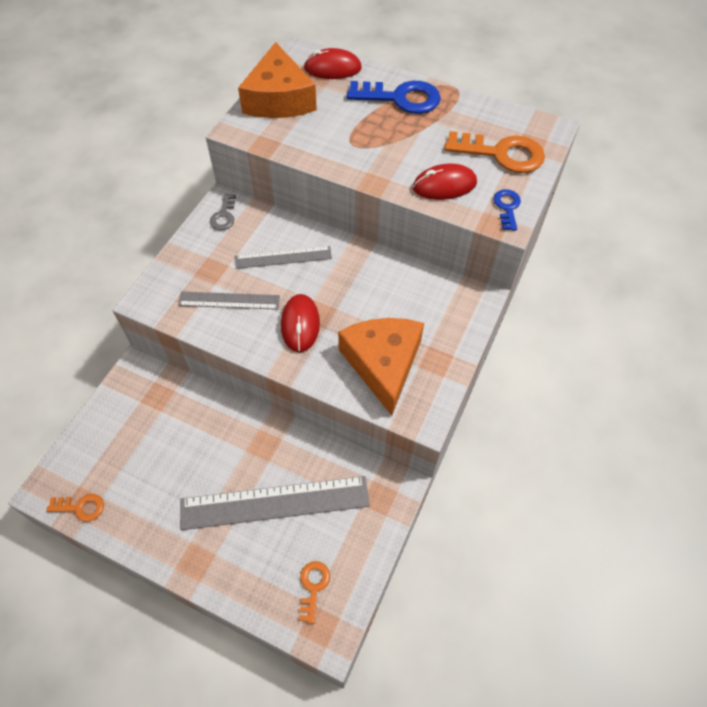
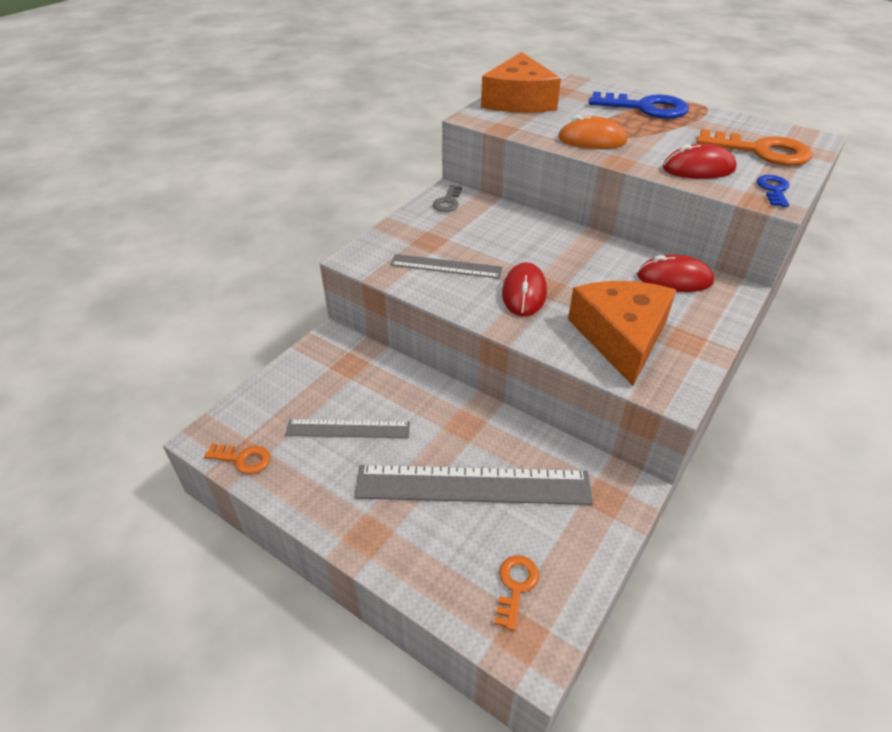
camera: 10 degrees right, 15 degrees down
(283, 257) = (508, 238): grey ruler -> grey ruler (348, 429)
(332, 68) = (574, 86): red mouse -> red mouse (674, 279)
(349, 154) = (592, 140): none -> orange mouse

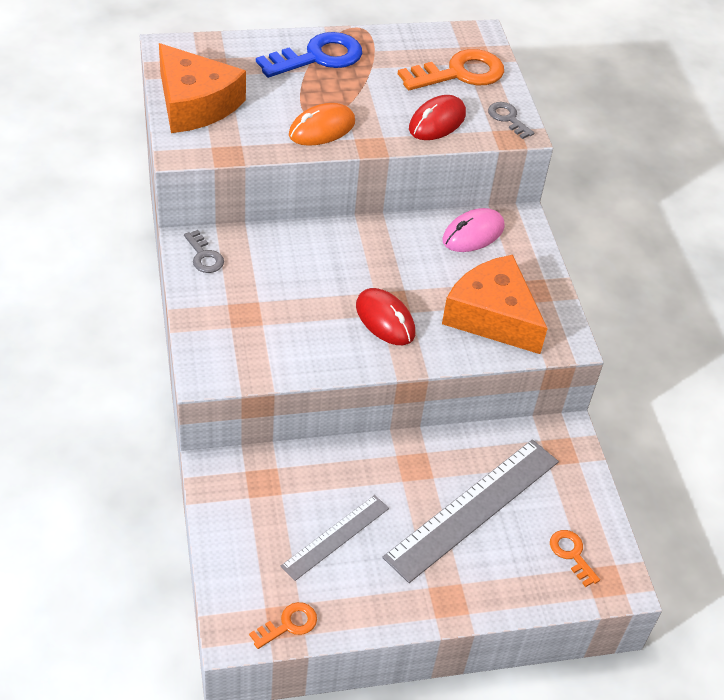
camera: 50 degrees left, 5 degrees up
(446, 266) = (293, 332): grey ruler -> none
(674, 279) = (473, 234): red mouse -> pink mouse
(773, 189) = (508, 118): blue key -> grey key

